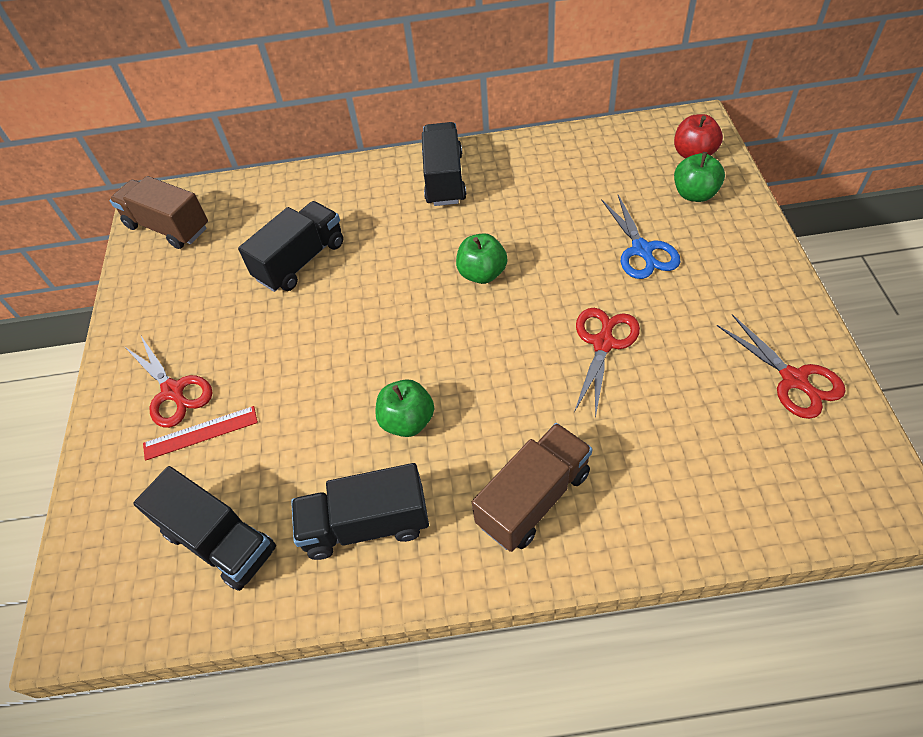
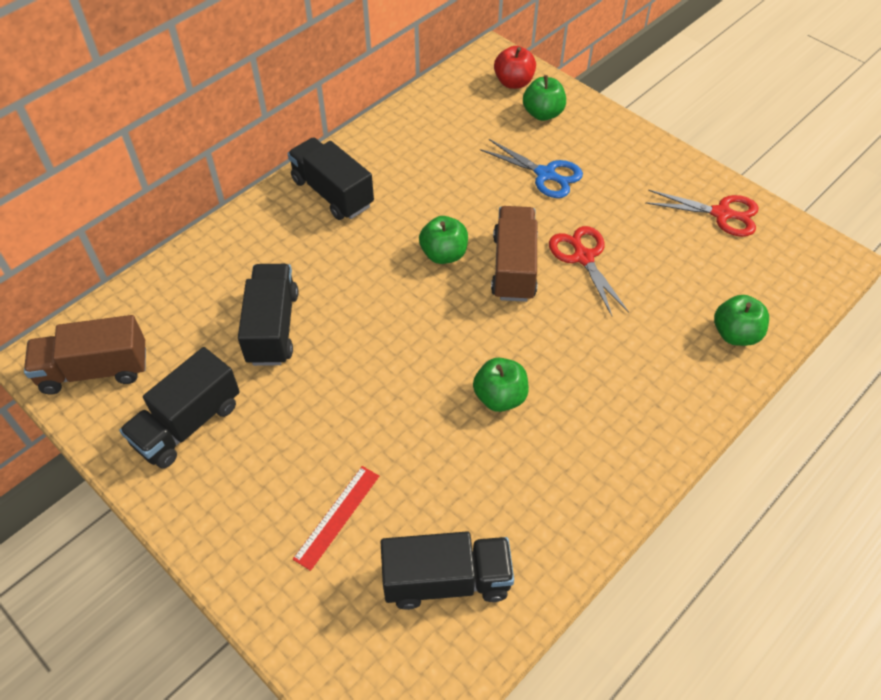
camera: 45 degrees left, 0 degrees up
(173, 391) = (272, 502): red scissors -> none
(366, 525) = (546, 488): black truck -> black truck (188, 424)
(533, 498) = (640, 391): brown truck -> brown truck (513, 267)
(687, 507) = (735, 334): none -> green apple

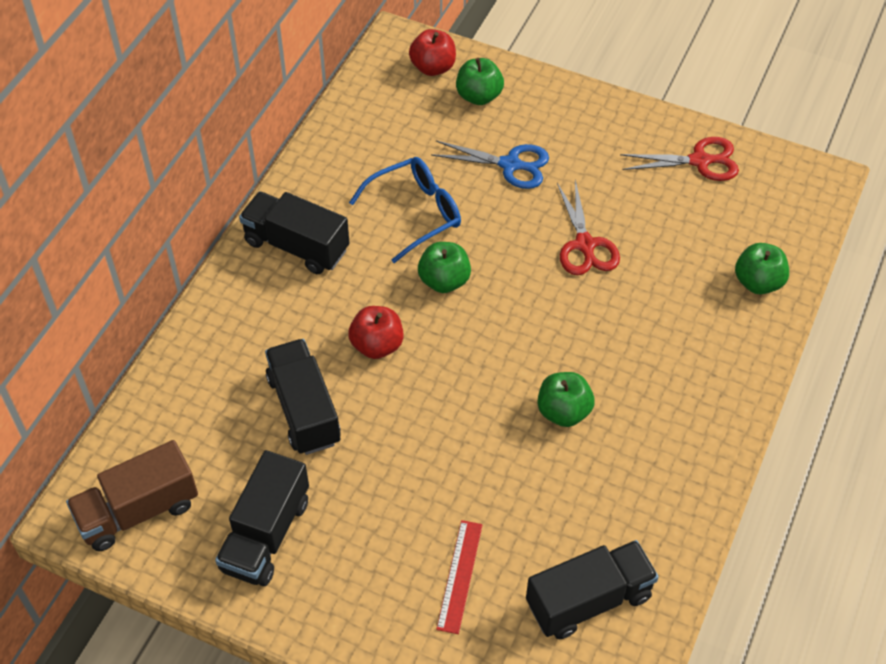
camera: 20 degrees left, 0 degrees up
(360, 291) = (377, 345): none -> red apple
(444, 193) = (415, 213): none -> blue glasses
(513, 267) = (520, 275): brown truck -> none
(583, 257) = (585, 245): red scissors -> red scissors turned 150 degrees counterclockwise

